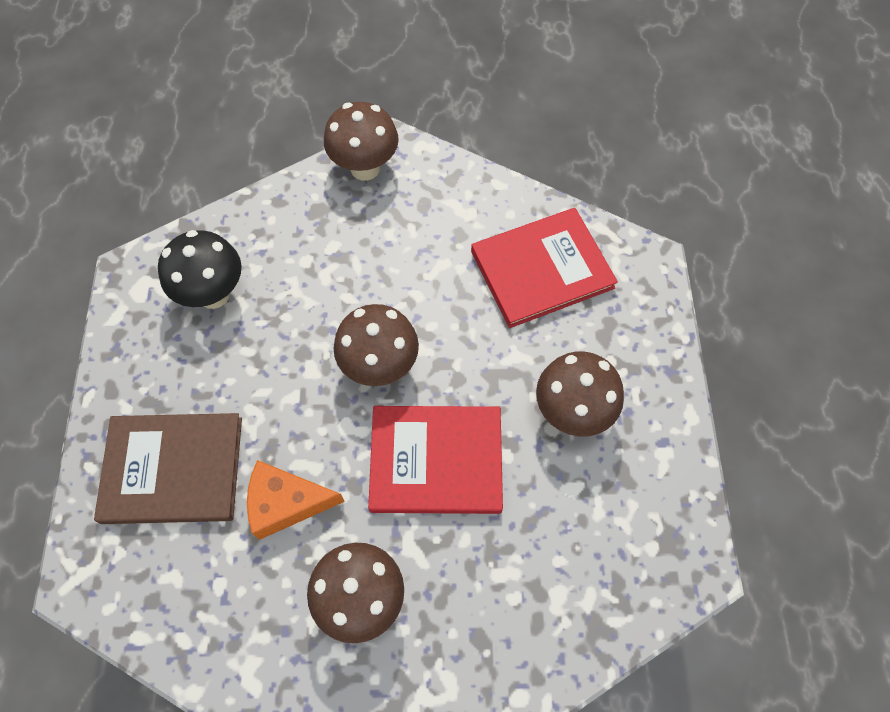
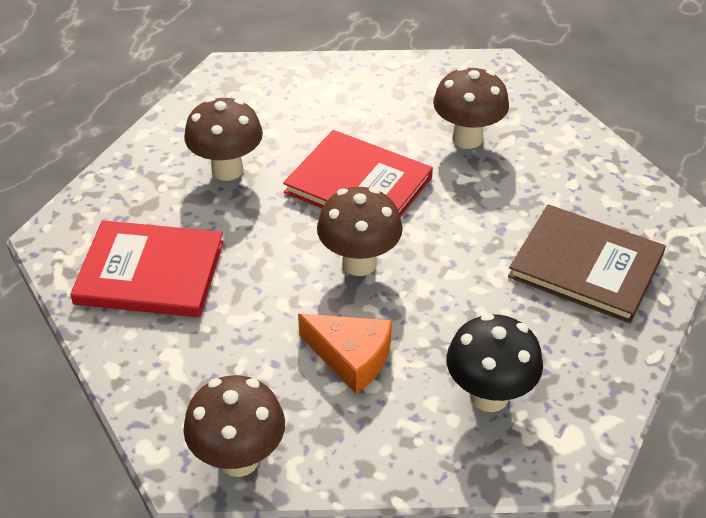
camera: 150 degrees left, 20 degrees down
(286, 503) = (496, 207): orange cheese -> orange cheese (351, 357)

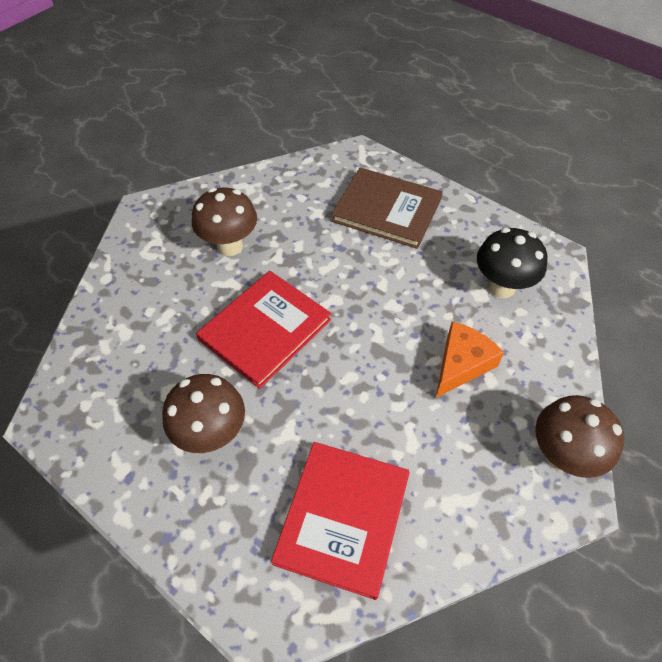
camera: 80 degrees left, 10 degrees up
(359, 263) = (360, 343): brown mushroom -> none
(586, 266) = (387, 210): brown book -> brown book turned 75 degrees clockwise

